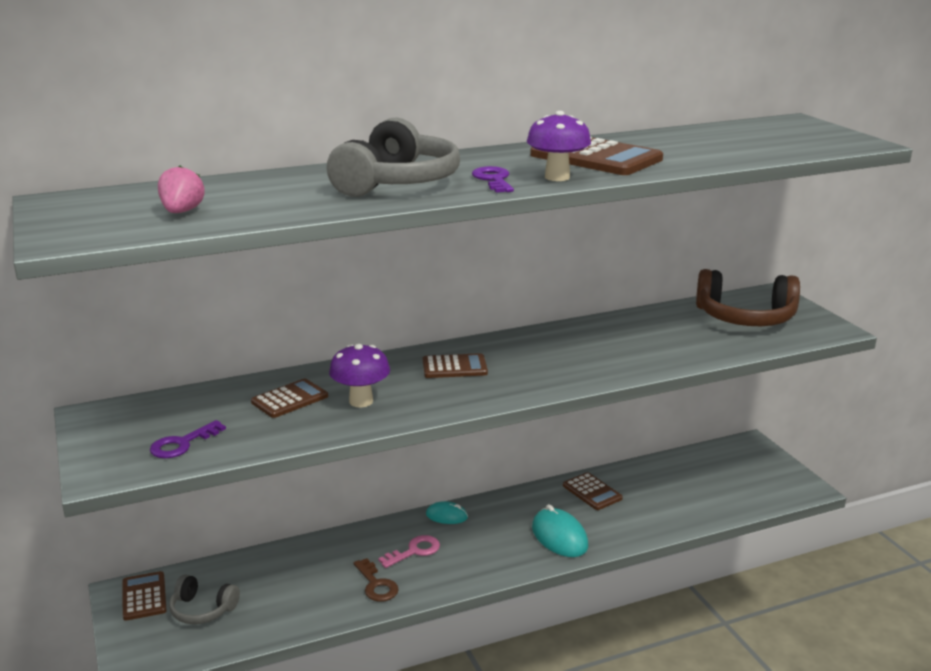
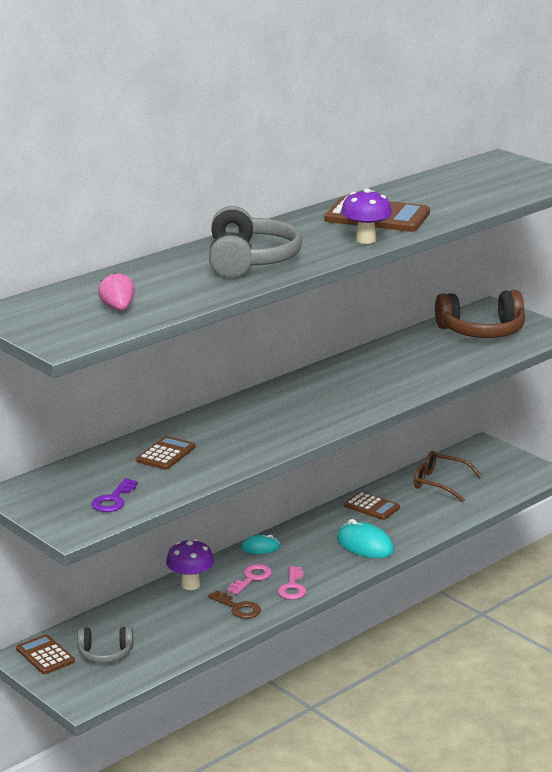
camera: 20 degrees left, 0 degrees up
(361, 401) = (225, 446): purple mushroom -> purple mushroom (190, 585)
(450, 572) = (292, 587): none -> pink key
(454, 367) = (278, 408): brown calculator -> none
(493, 180) = (320, 248): purple key -> none
(681, 479) = (439, 483): none -> brown glasses

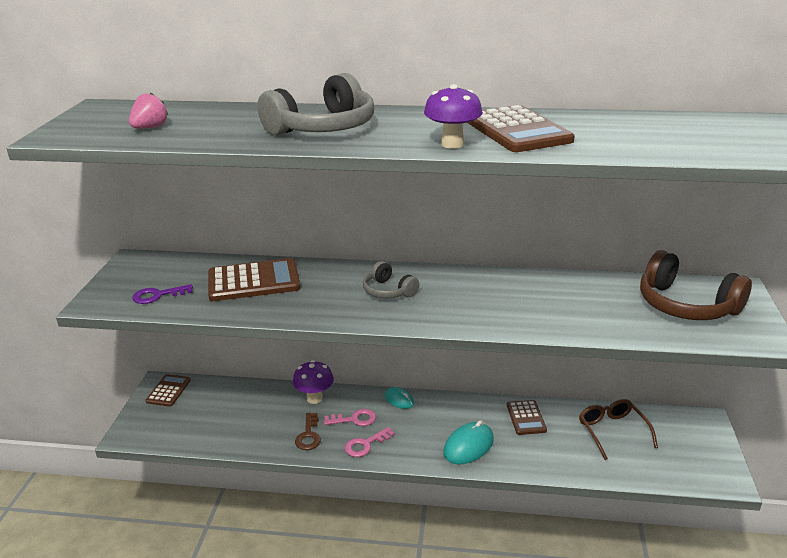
camera: 50 degrees right, 5 degrees up
(105, 654) = (192, 412): grey headphones -> grey headphones (388, 291)
(166, 454) = (253, 281): brown calculator -> brown calculator, size x1.74
(365, 545) = (468, 446): turquoise mouse -> turquoise mouse turned 45 degrees clockwise

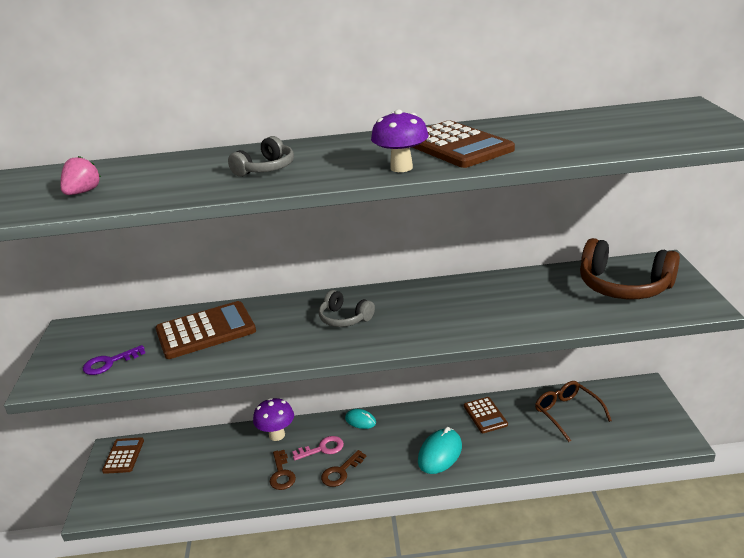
camera: 10 degrees left, 0 degrees up
(323, 128) = (266, 169): grey headphones -> grey headphones, size x0.56
(365, 445) = (340, 472): pink key -> brown key

